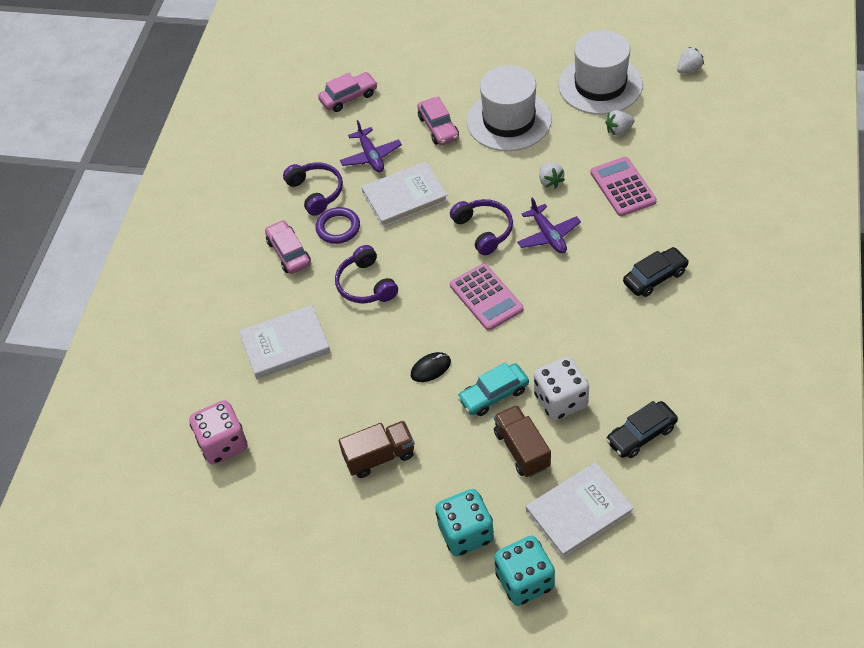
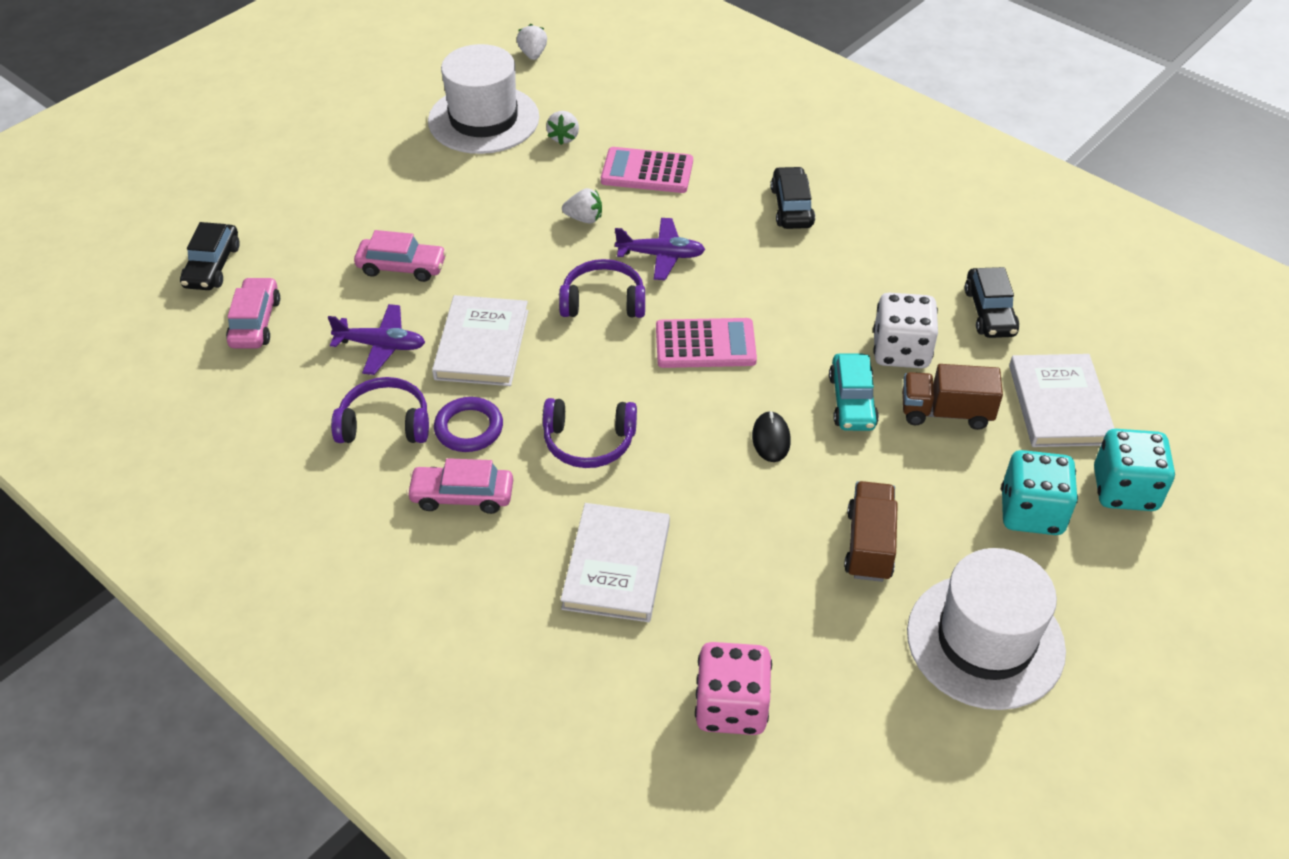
camera: 65 degrees left, 5 degrees down
(376, 55) = (212, 266): none -> black car
(509, 120) = (457, 207): white hat -> white hat (985, 641)

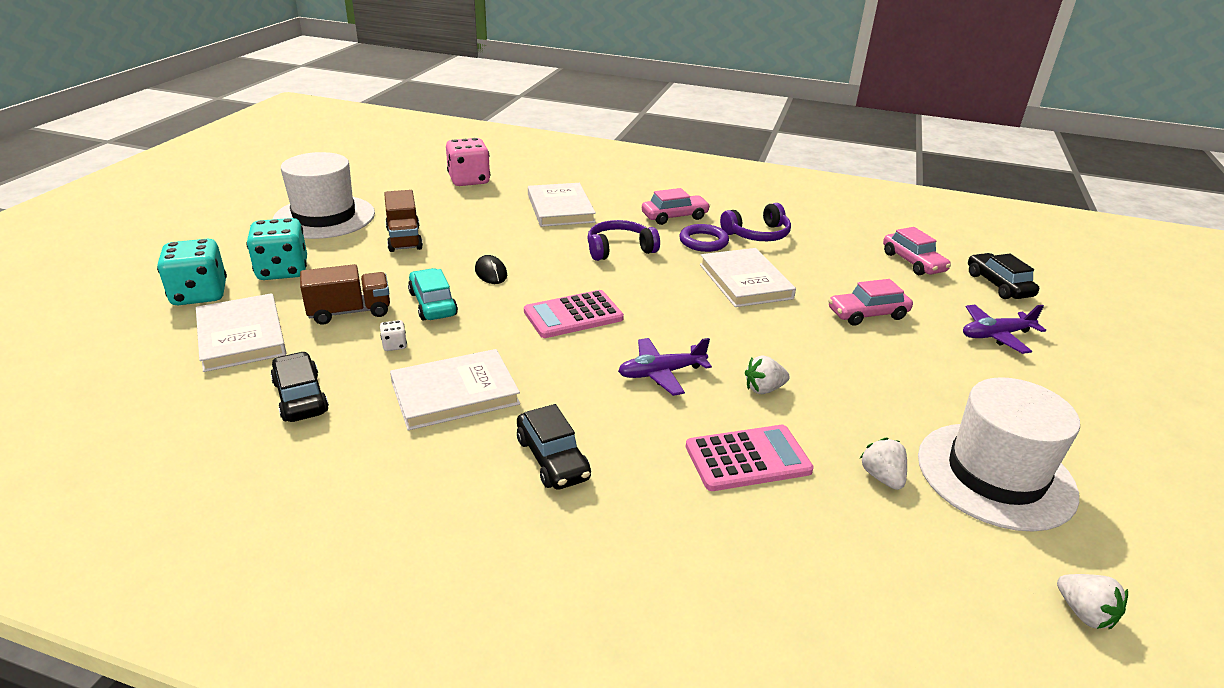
camera: 155 degrees right, 15 degrees down
(381, 345) = (813, 267): purple plane -> purple plane (996, 335)
(603, 301) = (681, 326): purple headphones -> none
(853, 282) = (455, 393): none -> white book
(901, 351) = (394, 345): white dice -> white dice, size x0.42

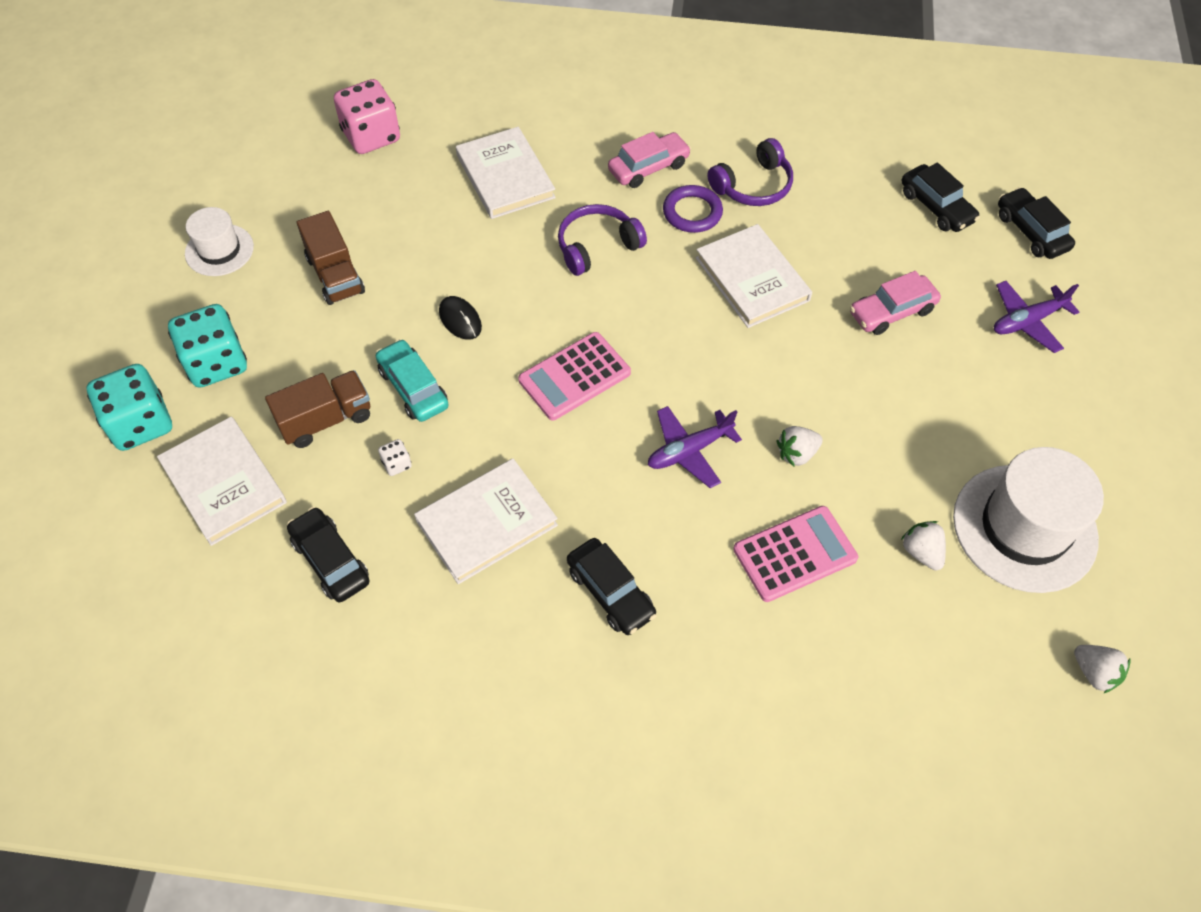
camera: 10 degrees left, 25 degrees up
(324, 217) = (219, 250): white hat -> white hat, size x0.55
(913, 262) = (936, 207): pink car -> black car

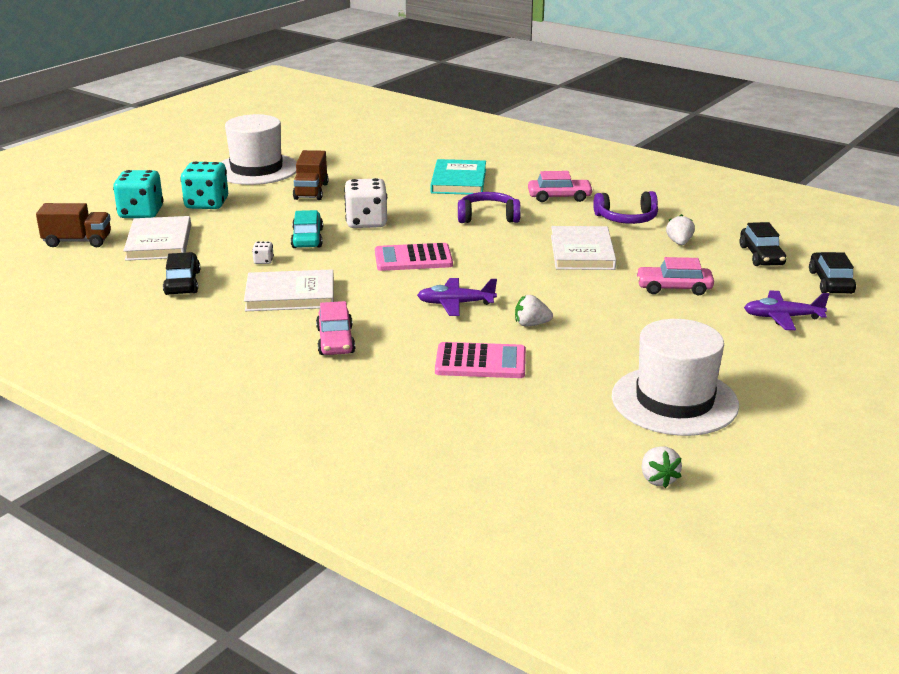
camera: 30 degrees right, 30 degrees down
(219, 250) = (256, 169): white hat -> white hat, size x1.82
(326, 420) = (242, 236): brown truck -> brown truck (77, 241)
(371, 136) = (392, 151): pink dice -> none
(460, 319) = (366, 222): black mouse -> white dice
(505, 176) = (458, 181): white book -> turquoise book
(610, 592) = (335, 341): black car -> pink car
(692, 212) = (570, 219): purple ring -> none
(921, 552) = (577, 388): white strawberry -> white strawberry (679, 243)

